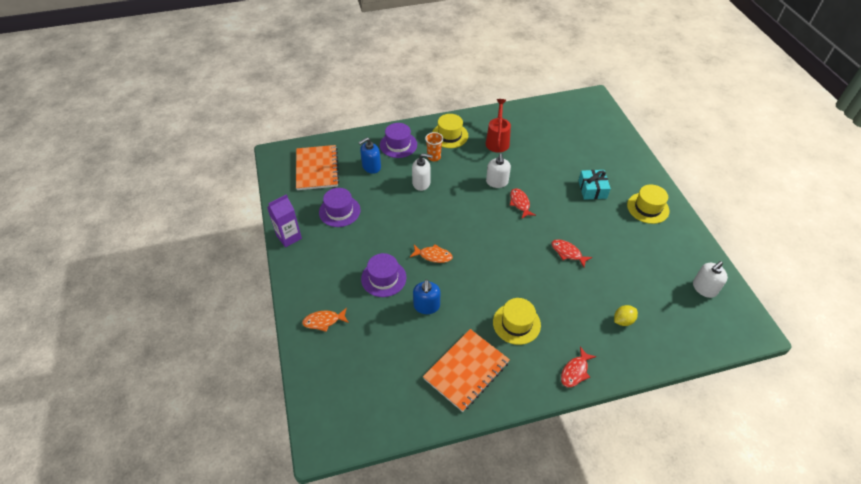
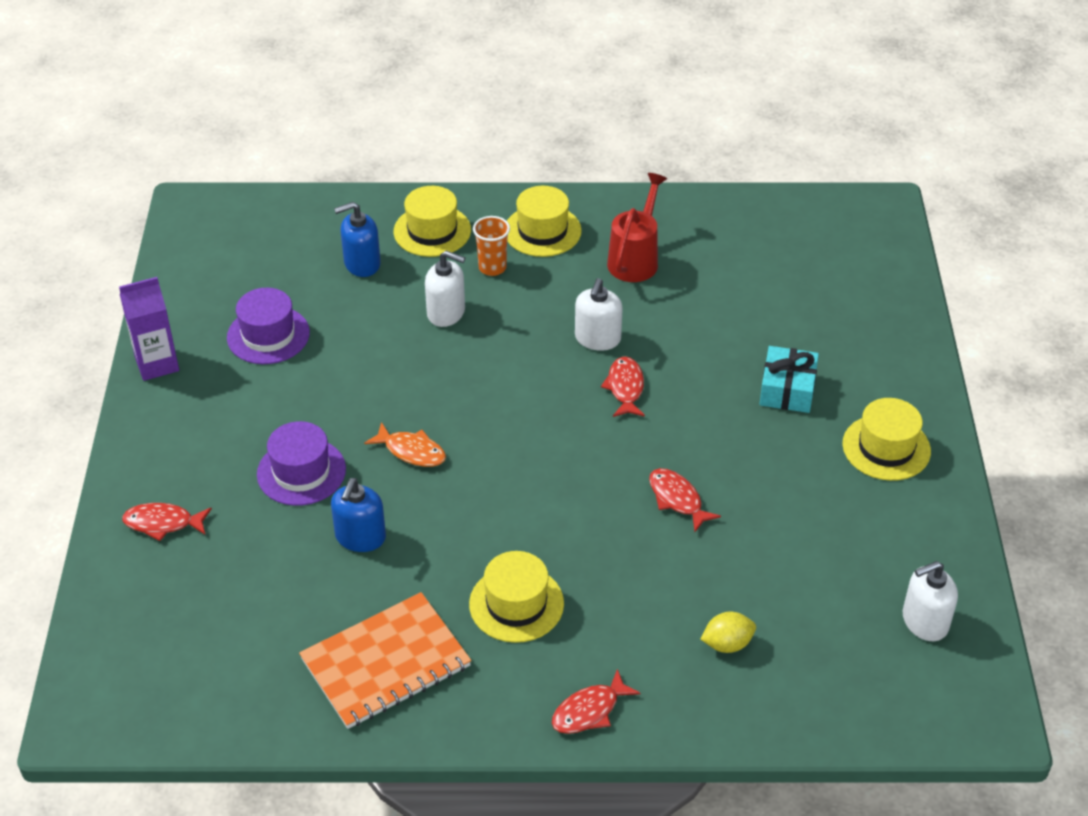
camera: 15 degrees right, 5 degrees down
(317, 169) = (256, 248): orange notebook -> none
(323, 321) = (163, 523): orange fish -> red fish
(398, 145) = (432, 231): purple hat -> yellow hat

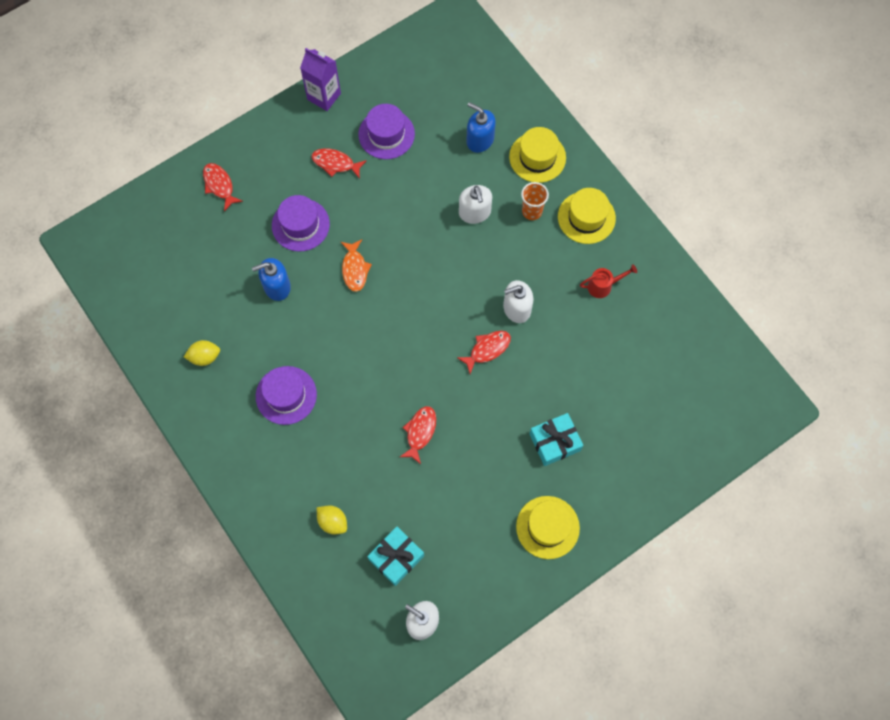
camera: 55 degrees right, 25 degrees up
(385, 662) = (205, 357): orange notebook -> yellow lemon
(516, 604) = (286, 395): yellow hat -> purple hat
(589, 711) = (241, 477): red fish -> red fish (335, 163)
(635, 259) = (603, 286): red watering can -> red watering can, size x0.63
(822, 604) = (396, 557): none -> turquoise gift

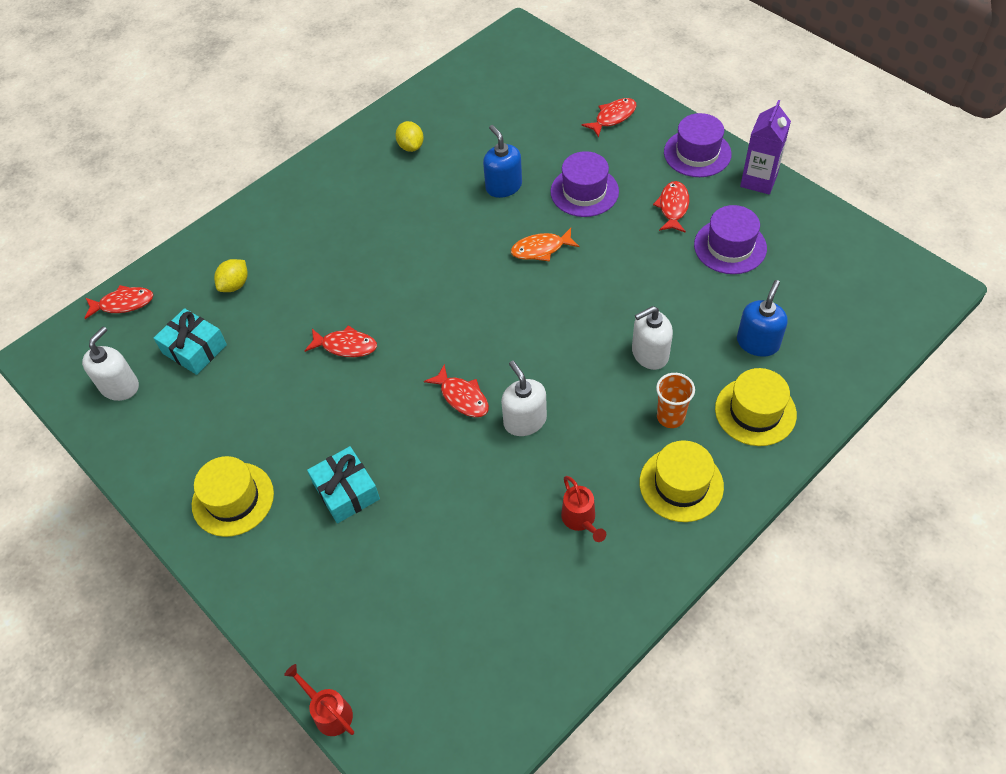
camera: 85 degrees right, 15 degrees down
(286, 395) = (376, 218): purple hat -> purple hat (697, 153)
(331, 623) = (123, 304): none -> red fish
(718, 466) = (329, 712): none -> red watering can

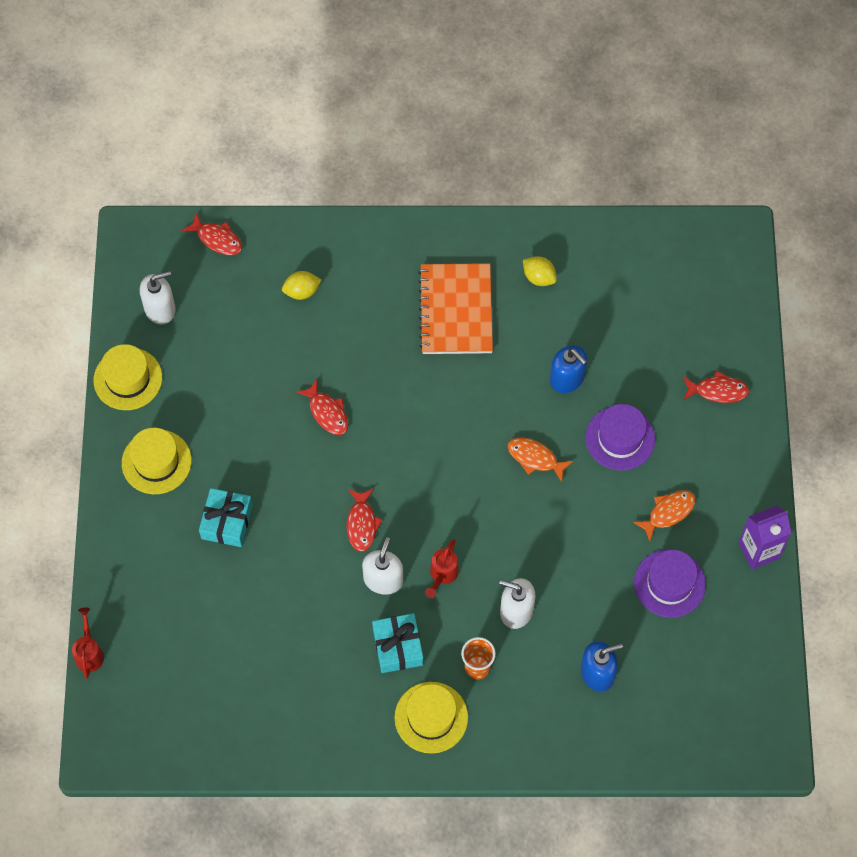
camera: 40 degrees right, 10 degrees up
(194, 349) = (230, 322): turquoise gift -> turquoise gift (398, 647)
(373, 208) = (456, 310): none -> orange notebook
(411, 146) = (539, 277): yellow lemon -> yellow lemon turned 75 degrees counterclockwise
(503, 186) = (567, 378): blue soap dispenser -> blue soap dispenser turned 120 degrees clockwise
(581, 520) = (345, 679): red watering can -> red watering can (442, 575)
(673, 207) = (668, 513): red fish -> orange fish
(697, 153) = (742, 483): purple hat -> none
(755, 411) = (536, 717): yellow hat -> yellow hat (128, 379)

